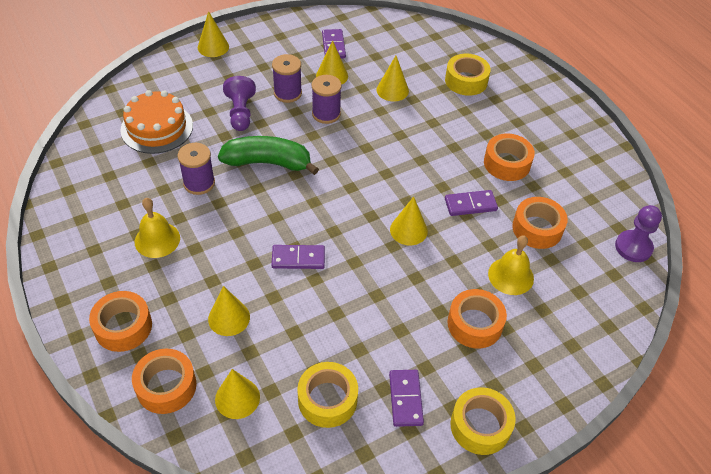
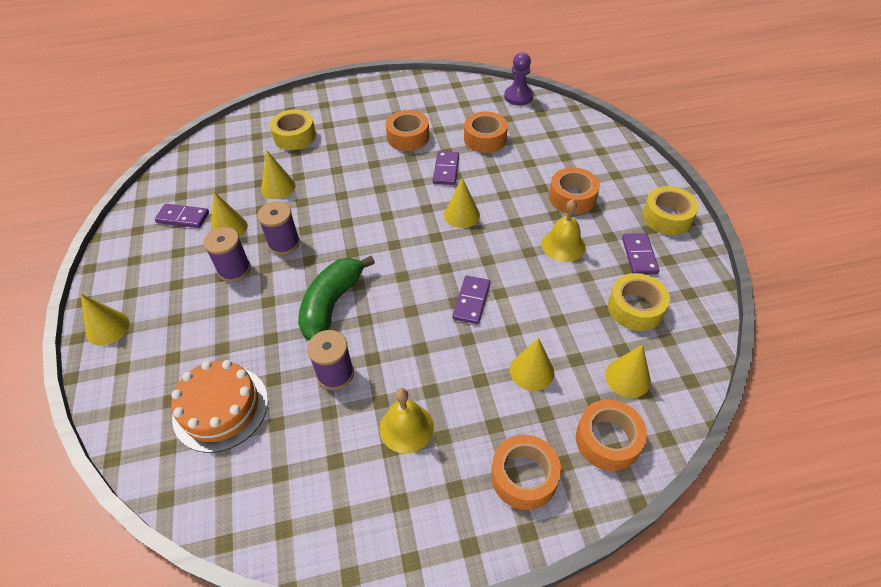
camera: 70 degrees left, 0 degrees up
(240, 113) = (241, 317): purple pawn -> none
(405, 399) = (639, 255): purple domino -> purple domino turned 75 degrees clockwise
(511, 276) = (529, 165): yellow bell -> yellow bell (563, 245)

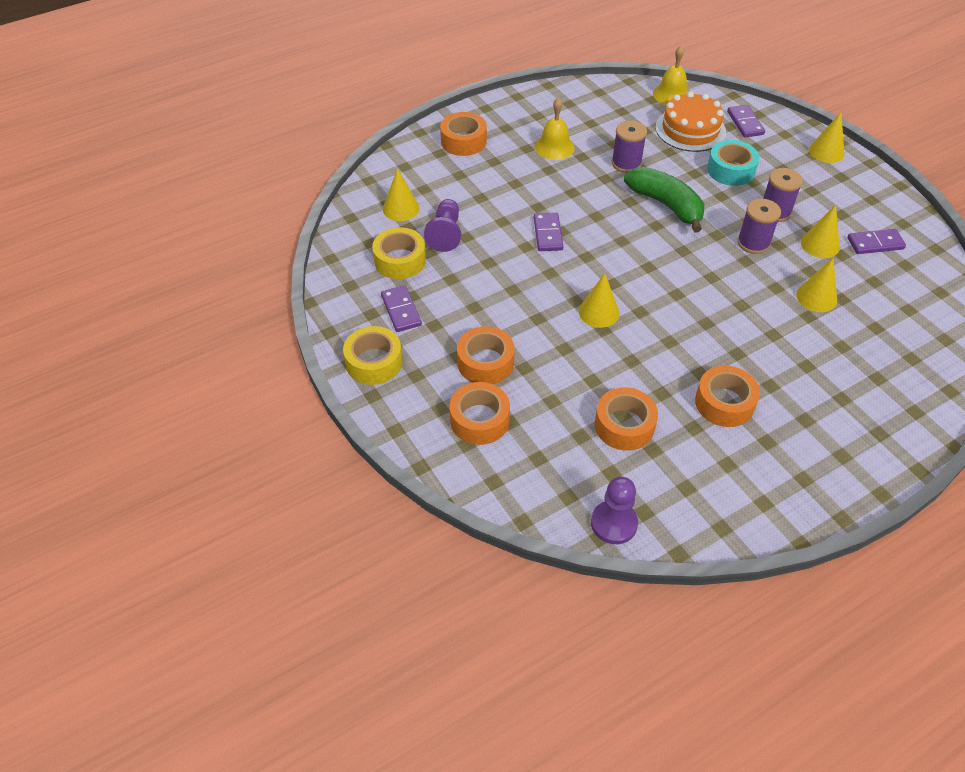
camera: 160 degrees right, 0 degrees up
(230, 331) = (730, 170): none -> turquoise tape
(294, 136) = (865, 368): yellow tape -> none
(332, 304) = (666, 205): green banana -> green banana turned 45 degrees counterclockwise
(446, 170) = (647, 365): purple domino -> purple domino (745, 123)
(532, 371) = (477, 196): yellow cone -> none
(563, 245) = (480, 304): yellow bell -> yellow bell (671, 94)
(580, 329) = (445, 234): none -> purple pawn
(607, 440) = (411, 170): orange tape -> orange tape (479, 420)

